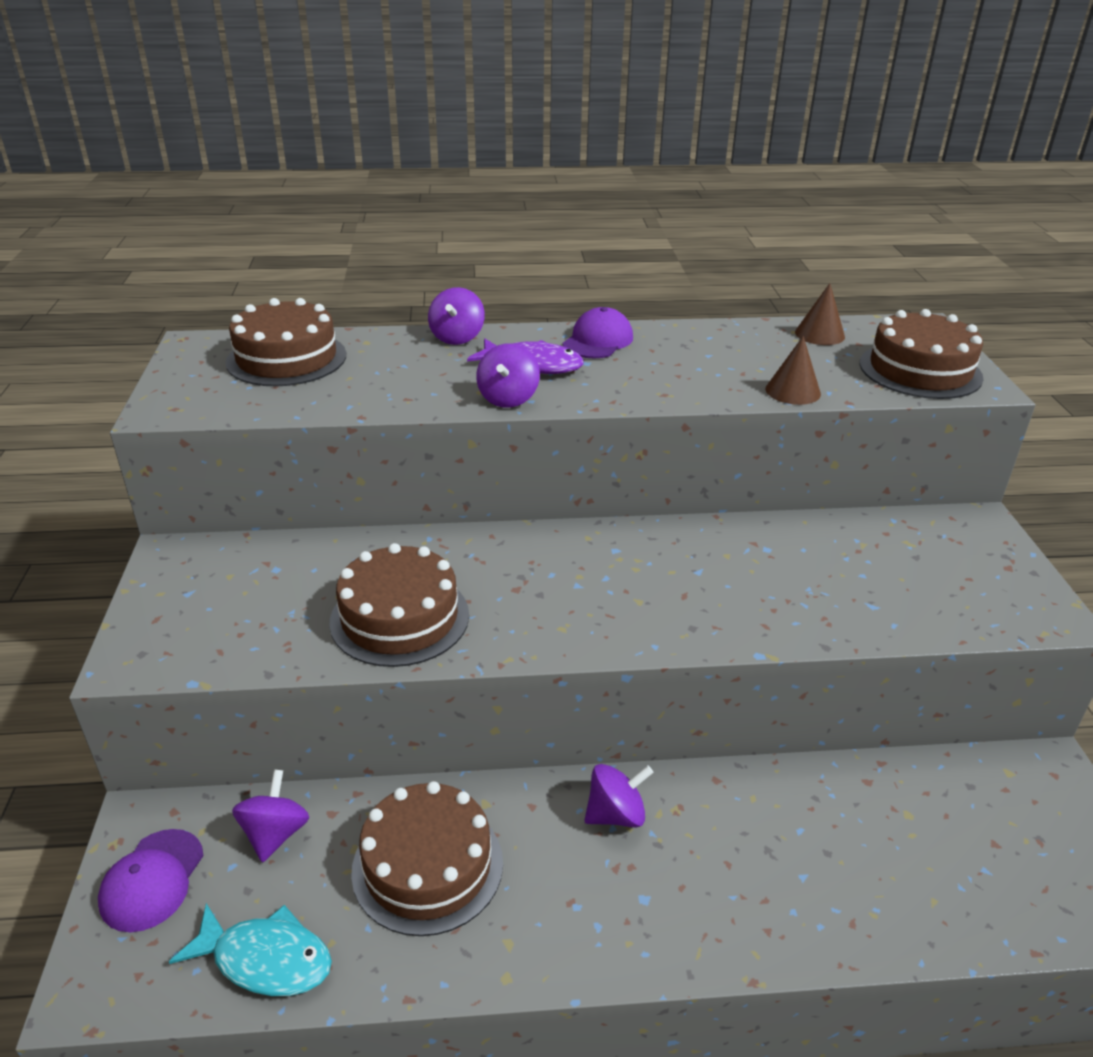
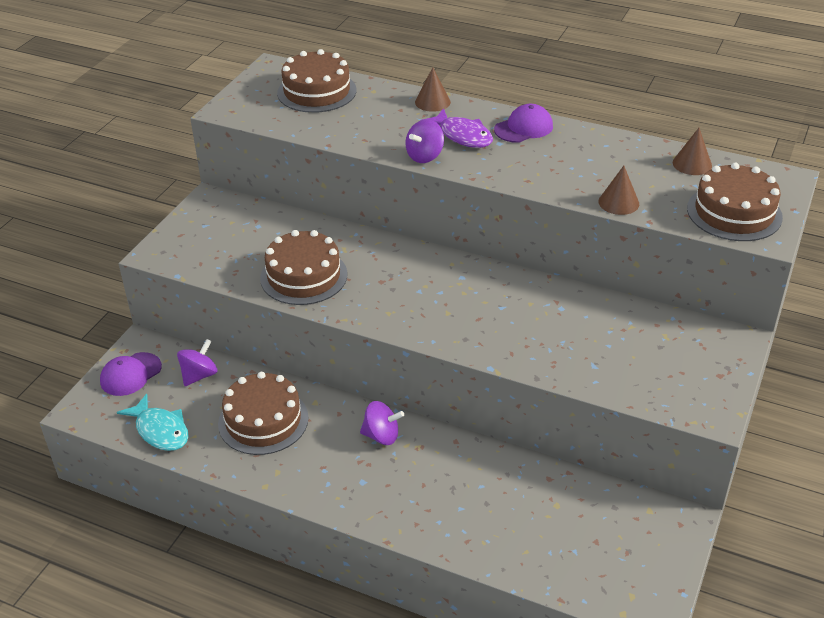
camera: 30 degrees right, 5 degrees up
(457, 337) = (432, 102): purple spinning top -> brown cone

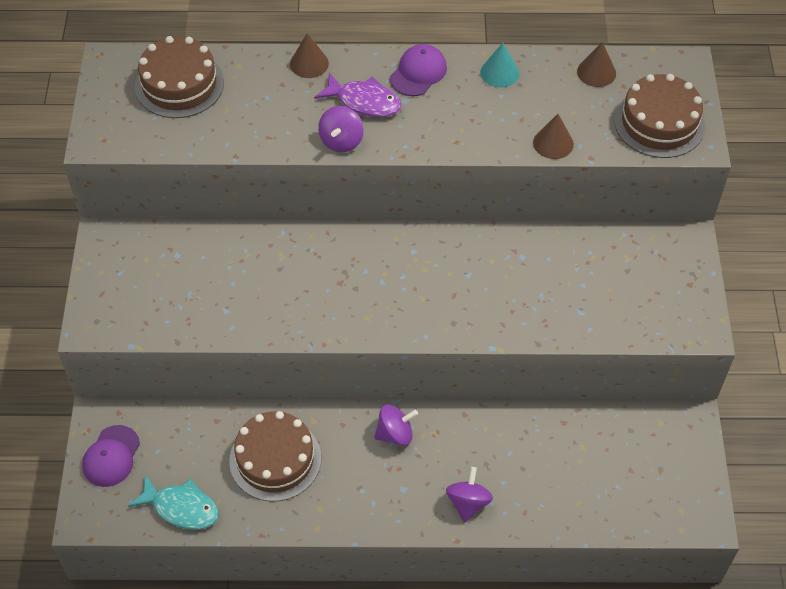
camera: 25 degrees left, 15 degrees up
(199, 375) = (182, 432): purple spinning top -> purple spinning top (468, 503)
(303, 276) = (260, 302): brown cake -> none
(598, 144) = (499, 72): none -> turquoise cone

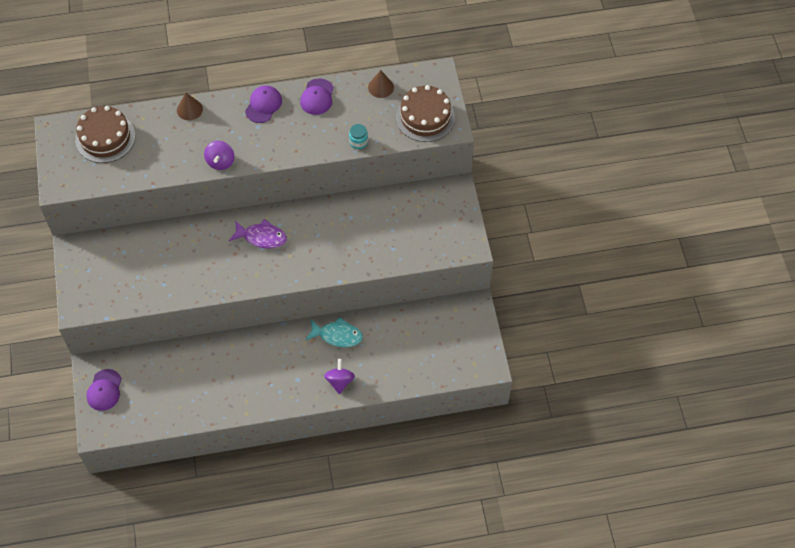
camera: 10 degrees left, 5 degrees up
(181, 508) = (157, 415): turquoise fish -> turquoise fish (337, 335)
(275, 459) = (212, 374): brown cake -> none
(364, 102) = (231, 131): purple fish -> purple fish (262, 237)
(395, 434) = (286, 345): purple spinning top -> none
(499, 72) = (317, 97): turquoise cone -> purple cap
(553, 143) = (358, 142): brown cone -> turquoise jar

